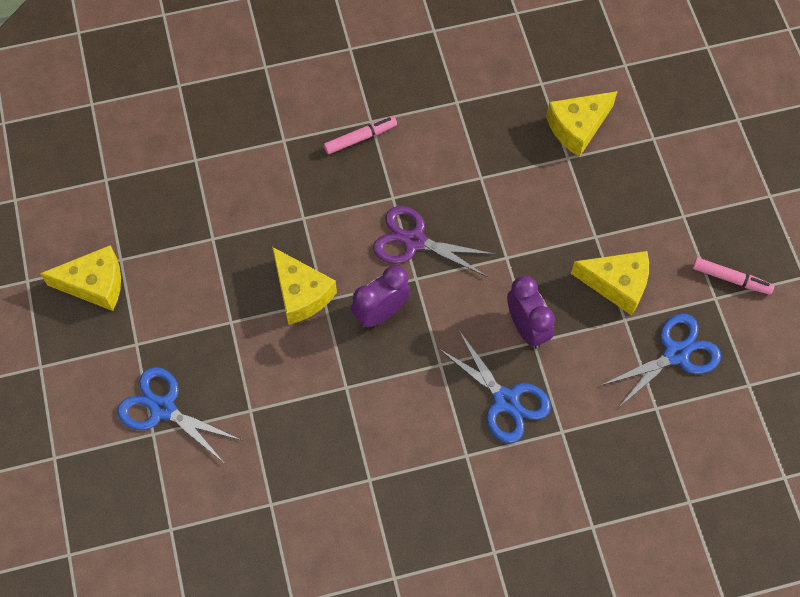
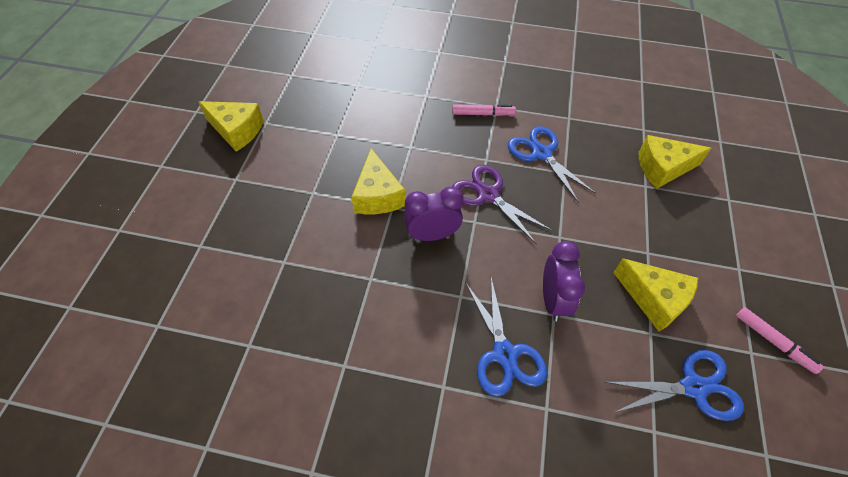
camera: 25 degrees right, 10 degrees down
(163, 408) = (220, 231): blue scissors -> blue scissors (541, 154)

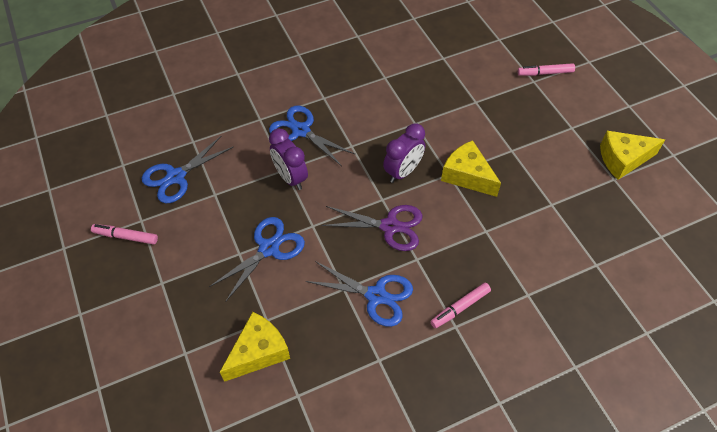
camera: 145 degrees right, 0 degrees up
(177, 247) = (545, 73): none -> pink marker
(615, 240) = (268, 248): none -> blue scissors
(654, 299) = (221, 218): yellow cheese -> none

